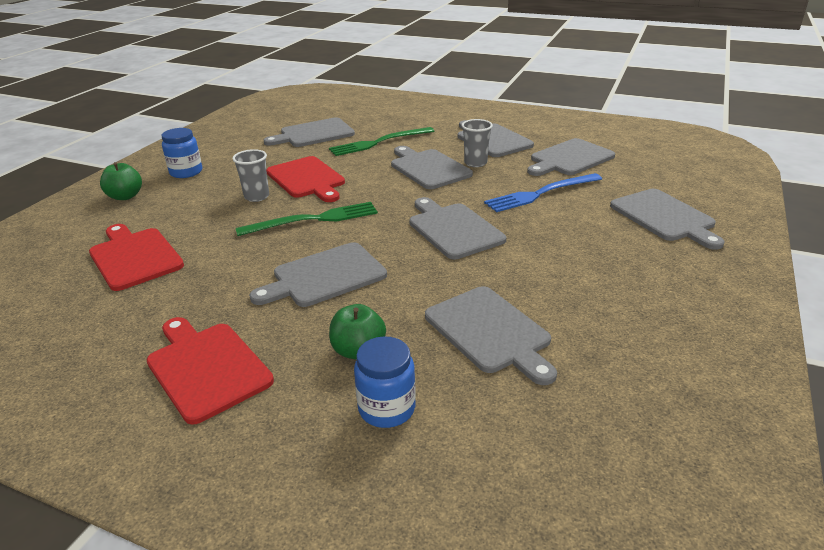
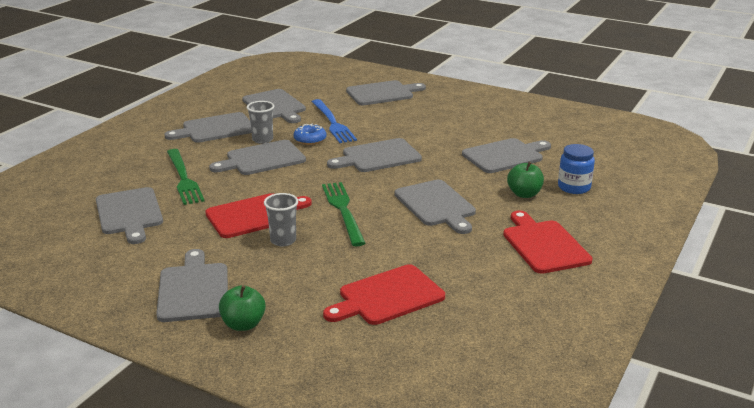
camera: 85 degrees left, 5 degrees down
(186, 172) = (193, 289): blue jar -> grey cutting board
(206, 367) = (544, 245): red cutting board -> red cutting board turned 105 degrees clockwise
(486, 186) = (310, 139): none -> blue donut

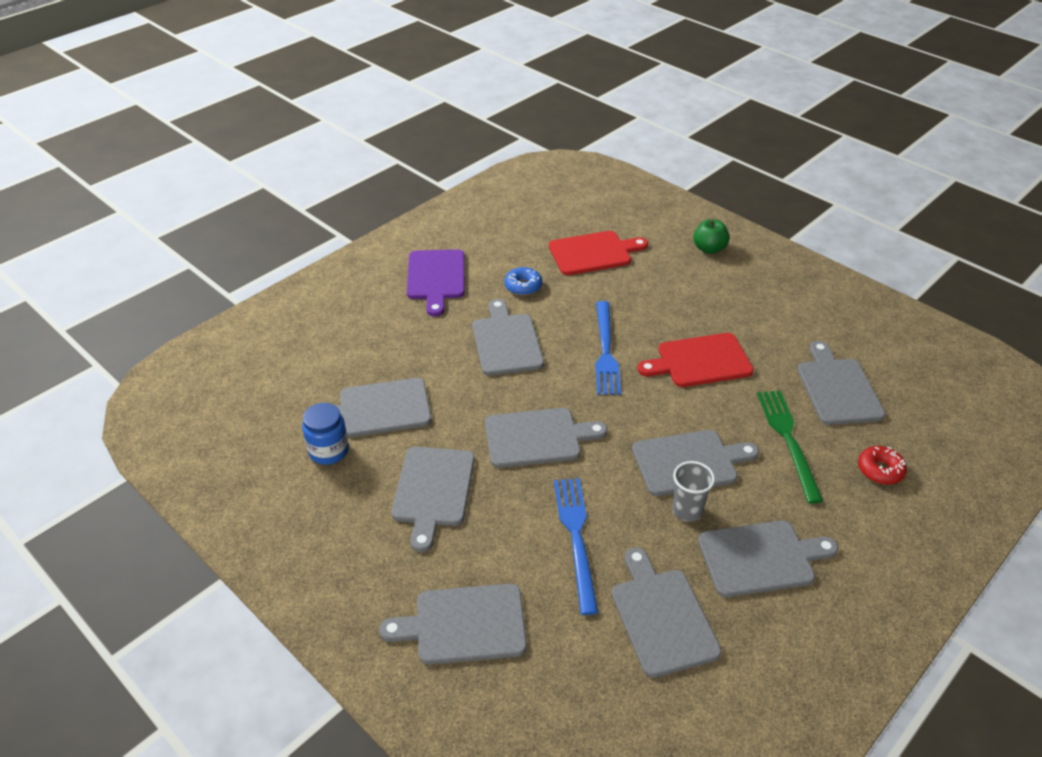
camera: 165 degrees left, 15 degrees up
(116, 172) = (880, 470): none -> red donut
(193, 289) = (752, 284): grey cutting board -> grey cutting board (433, 491)
(283, 240) = (672, 323): grey cup -> none
(310, 139) = (618, 497): blue donut -> blue donut (523, 286)
(343, 211) = (605, 351): green fork -> blue fork
(524, 194) = (406, 341): green apple -> none
(544, 245) = (436, 278): red cutting board -> purple cutting board
(574, 187) = (347, 341): blue jar -> blue jar (329, 451)

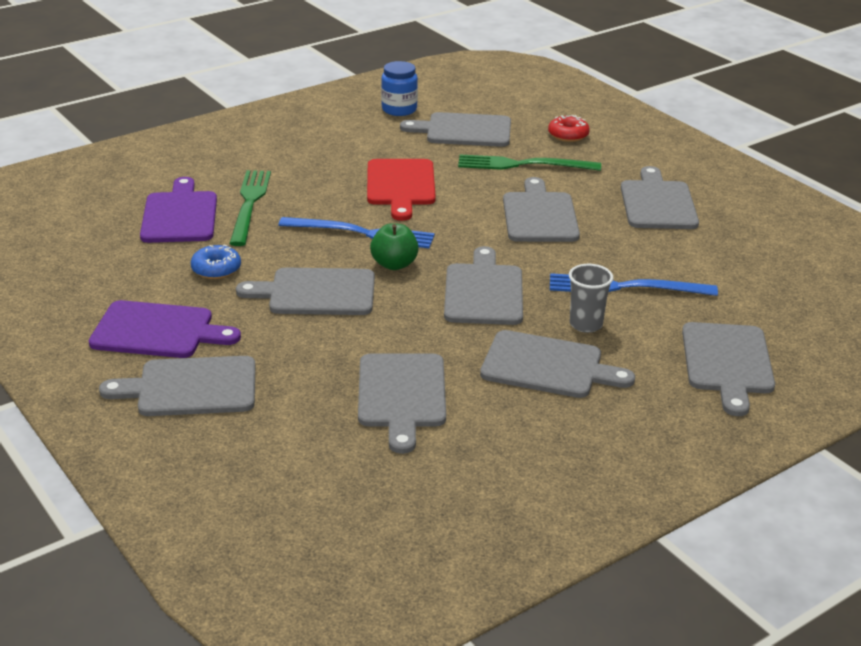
camera: 80 degrees left, 10 degrees down
(329, 451) = (465, 440): blue jar -> blue jar (399, 109)
(593, 253) = (180, 215): red cutting board -> purple cutting board
(625, 283) = (249, 204): none -> green fork
(662, 617) = (718, 258): grey cutting board -> grey cutting board (190, 387)
(687, 511) = (600, 226): grey cup -> grey cup (586, 324)
(709, 249) = (219, 149): green apple -> green apple (394, 264)

